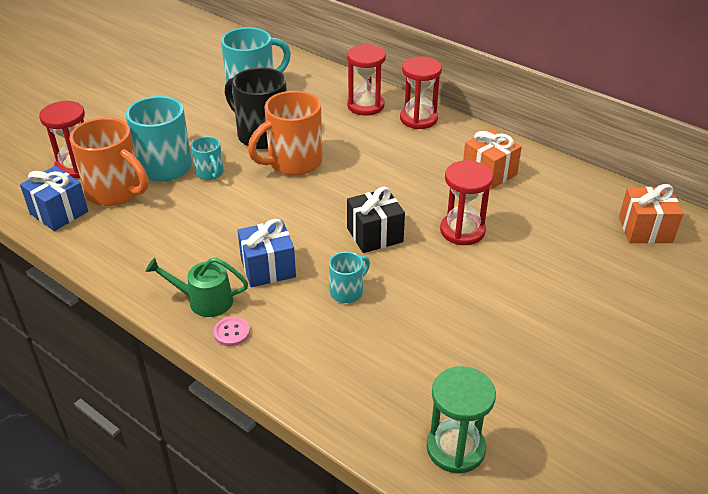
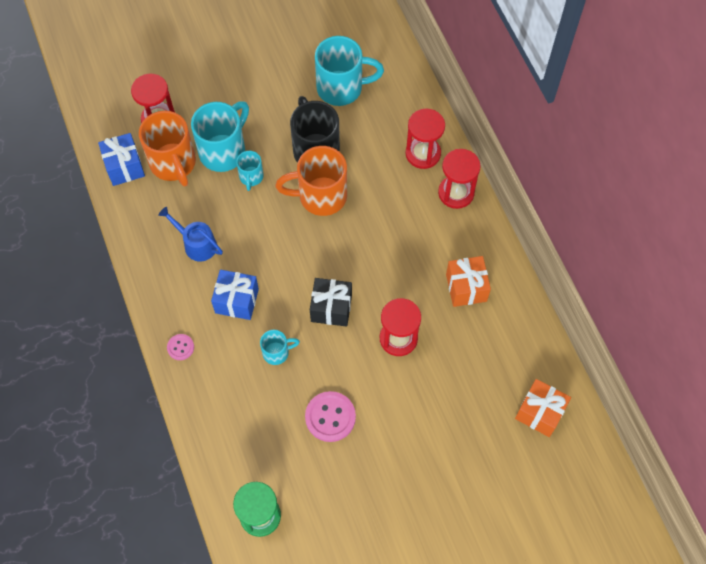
camera: 30 degrees right, 25 degrees up
(187, 241) = (197, 244): none -> blue watering can
(205, 301) = (179, 309): green watering can -> none
(452, 320) = (330, 417): none -> pink button

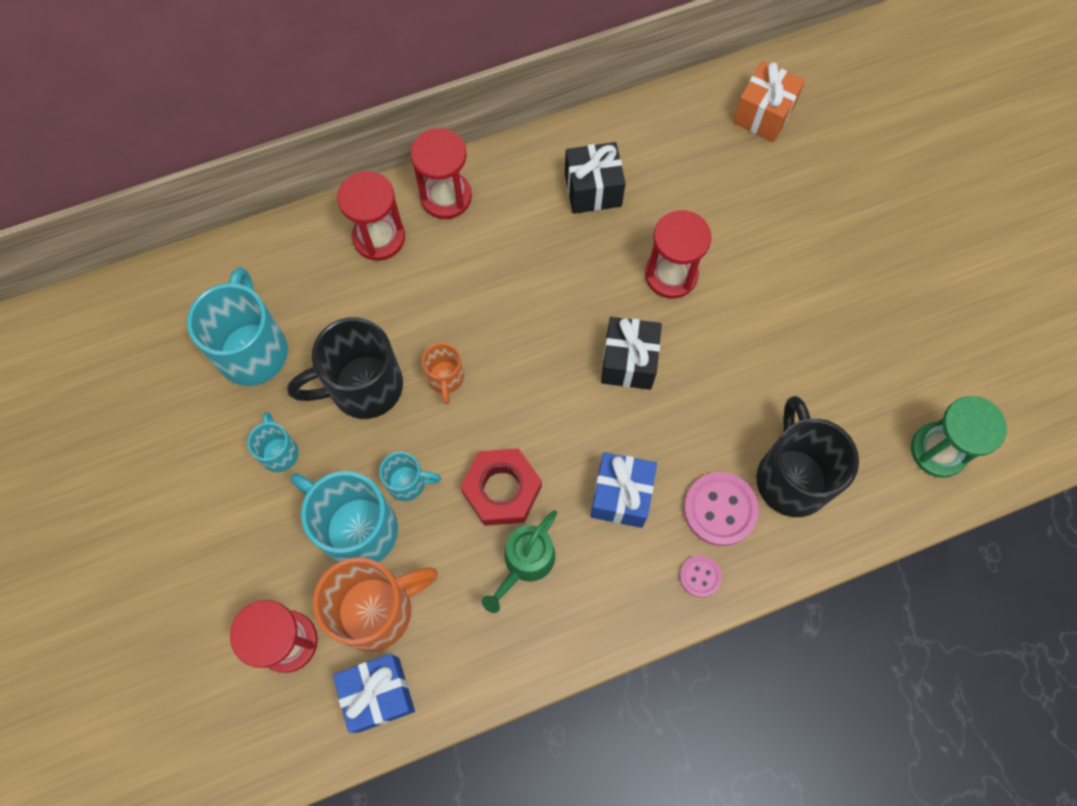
camera: 90 degrees left, 5 degrees up
(197, 244) = (525, 562): blue watering can -> green watering can
(244, 230) = (502, 490): none -> red nut
(245, 411) = (791, 477): none -> black mug
(277, 352) = (700, 435): turquoise mug -> turquoise mug (279, 452)
(320, 196) = (445, 378): orange mug -> orange mug, size x0.52
(330, 417) = (791, 362): pink button -> pink button (720, 509)
(466, 287) = (593, 190): orange gift -> black gift

